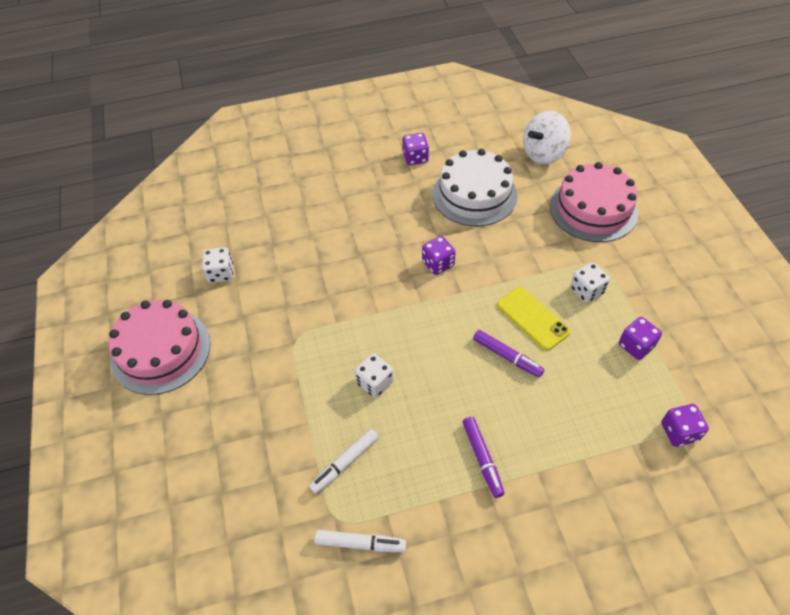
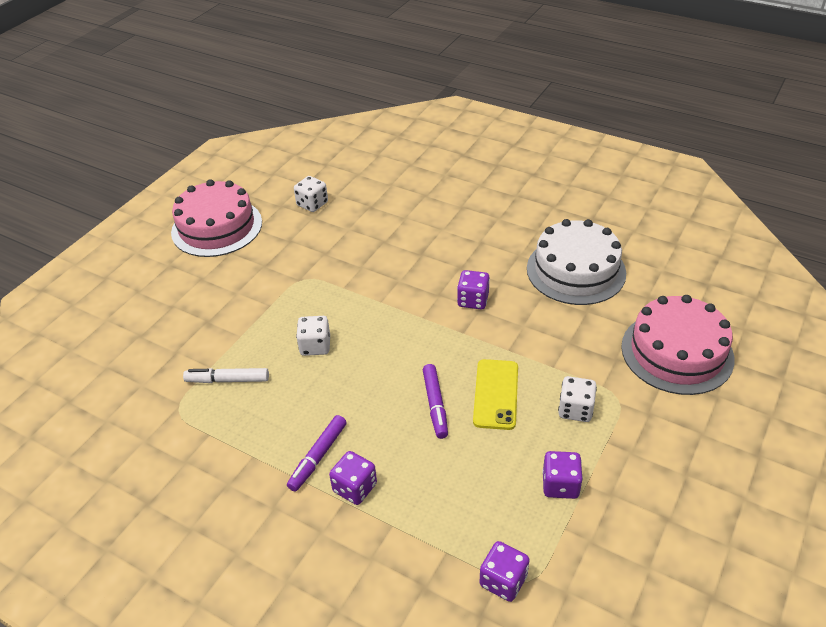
camera: 45 degrees right, 10 degrees down
(360, 543) = (170, 436): white marker -> none
(415, 158) = (561, 213): purple dice -> purple dice (355, 488)
(543, 154) = (689, 278): white spinning top -> none

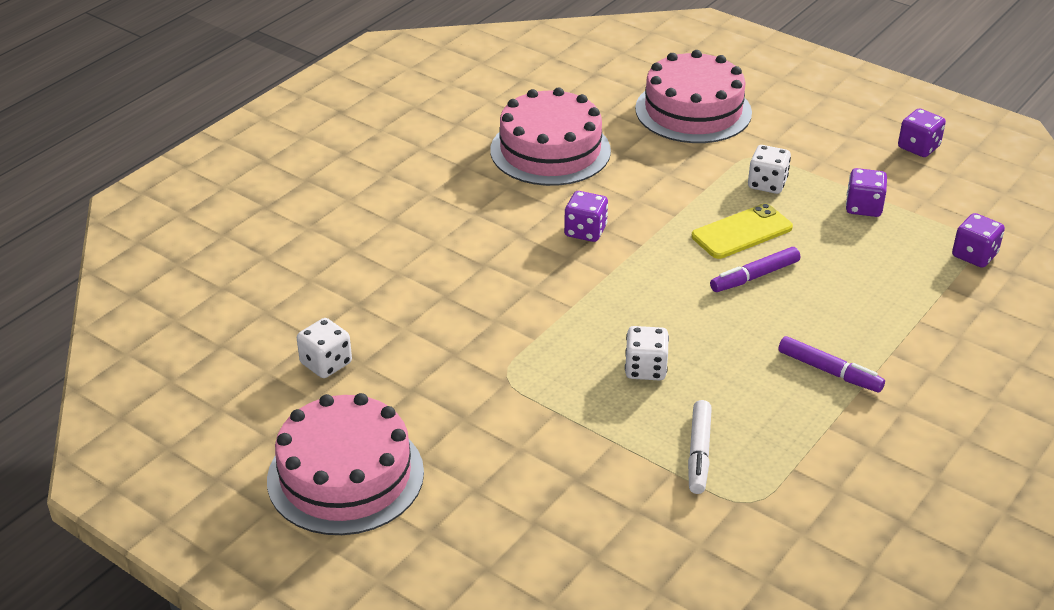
camera: 85 degrees left, 5 degrees down
(355, 488) = (872, 344): purple dice -> purple dice (918, 147)
(435, 405) = (754, 276): purple marker -> purple marker turned 150 degrees clockwise
(496, 394) = (742, 232): yellow phone -> yellow phone turned 45 degrees counterclockwise
(576, 270) = (550, 150): white cake -> pink cake

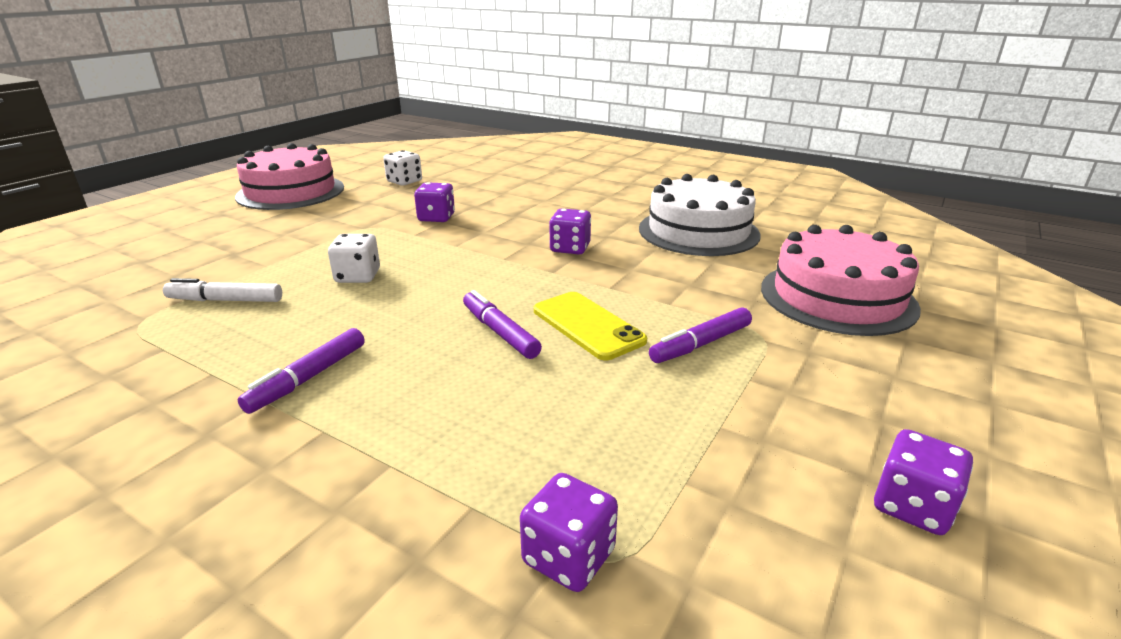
camera: 85 degrees right, 10 degrees down
(550, 150) = (698, 231): pink cake -> white cake
(767, 184) = (700, 344): white dice -> purple marker
(863, 207) = (678, 425): purple dice -> purple dice (436, 218)

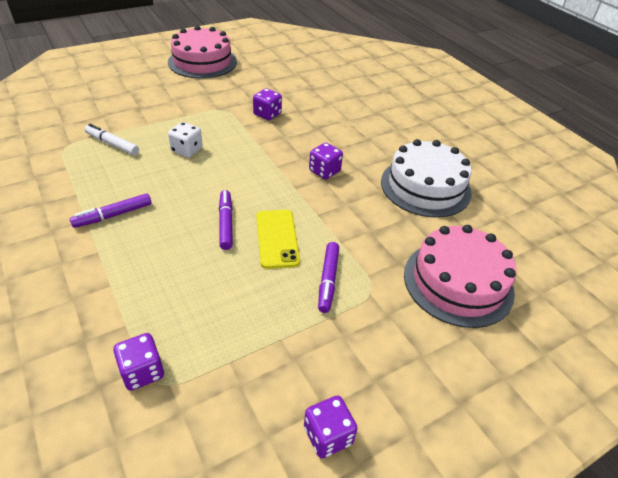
camera: 25 degrees right, 15 degrees up
(404, 181) = (275, 72): white dice -> none
(700, 344) = (328, 280): purple marker -> purple marker turned 75 degrees counterclockwise

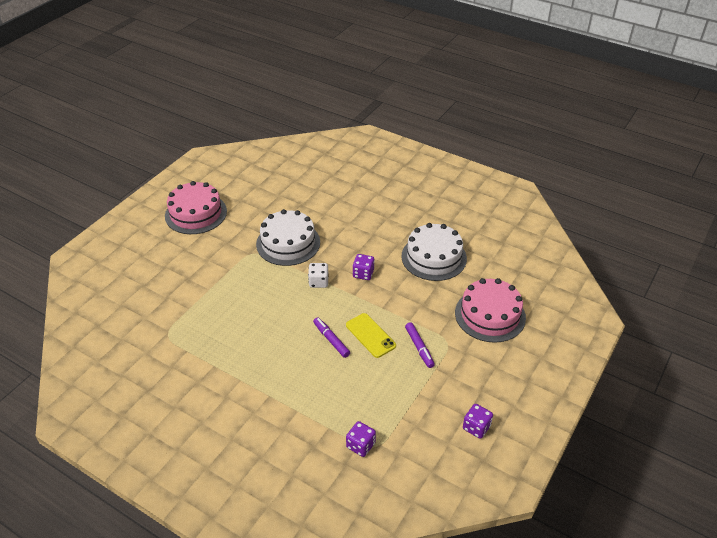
camera: 25 degrees left, 0 degrees up
(112, 144) = (200, 317): white marker -> none
(113, 215) = (255, 368): purple marker -> none
(187, 150) = (257, 298): white dice -> white dice (318, 282)
(267, 114) = (288, 243): purple dice -> white cake

